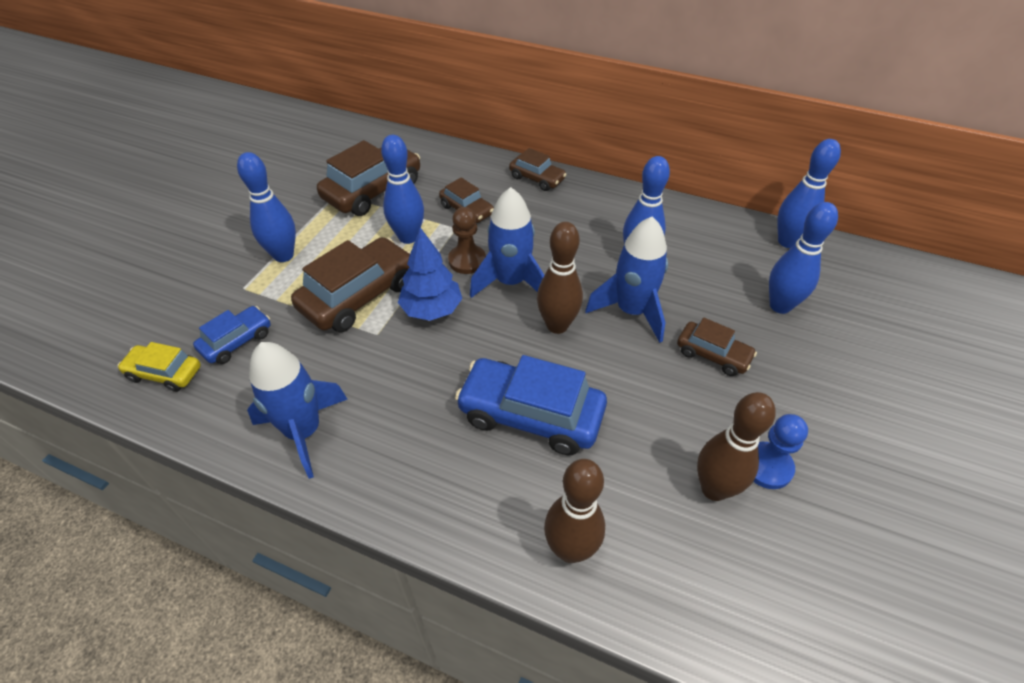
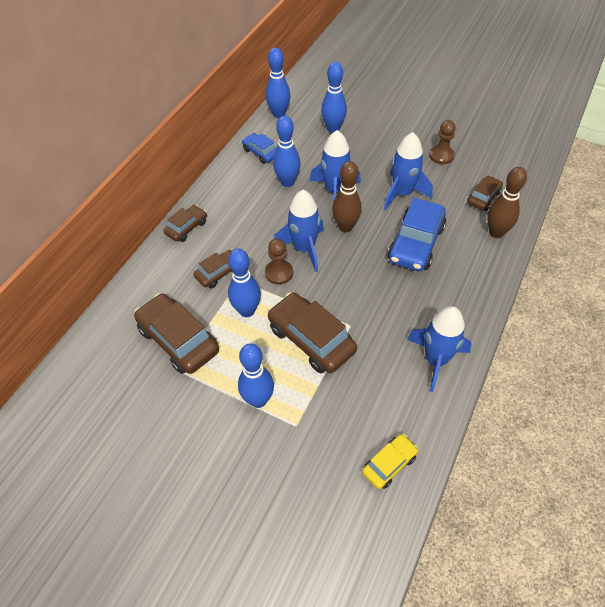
camera: 85 degrees left, 5 degrees up
(164, 373) = (389, 464): yellow car -> yellow car turned 150 degrees counterclockwise
(237, 341) = (356, 418): blue car -> blue car (261, 153)
(432, 310) = (328, 293): blue tree -> none
(646, 399) = (402, 193): none -> blue rocket
(713, 354) = (370, 162): brown car -> brown car (483, 198)
(714, 489) = (456, 176): brown bowling pin -> none
(767, 466) = (441, 156): blue pawn -> brown pawn

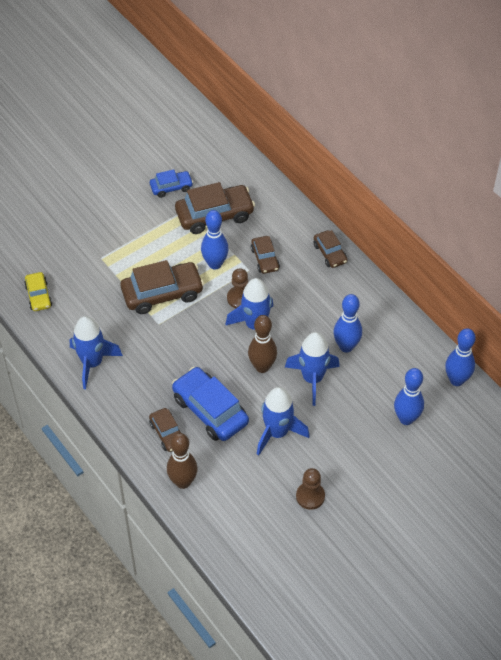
camera: 115 degrees right, 0 degrees up
(258, 400) = (134, 244): blue bowling pin -> none
(261, 153) = (401, 341): blue car -> blue car (171, 187)
(483, 198) = (231, 499): brown car -> brown car (167, 433)

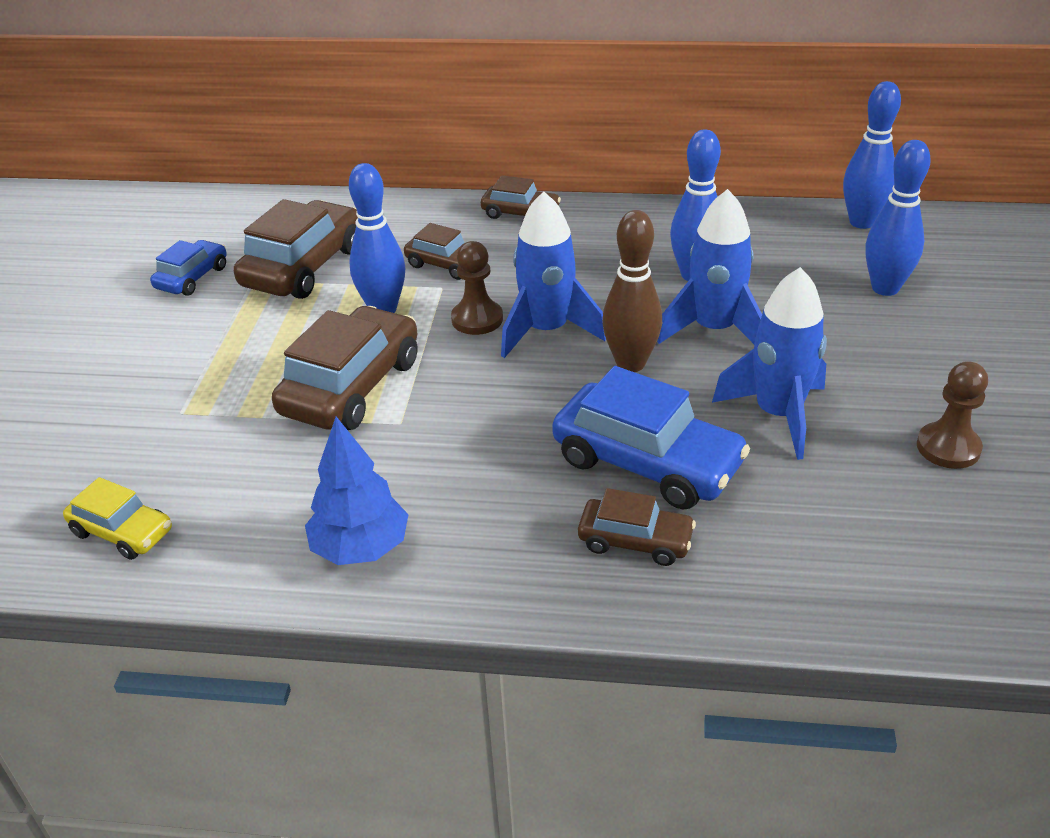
camera: 45 degrees left, 15 degrees down
(92, 363) = (361, 548): blue rocket -> blue tree
(183, 482) = (766, 583): brown bowling pin -> none
(210, 410) = (647, 462): blue car -> blue car turned 150 degrees counterclockwise

